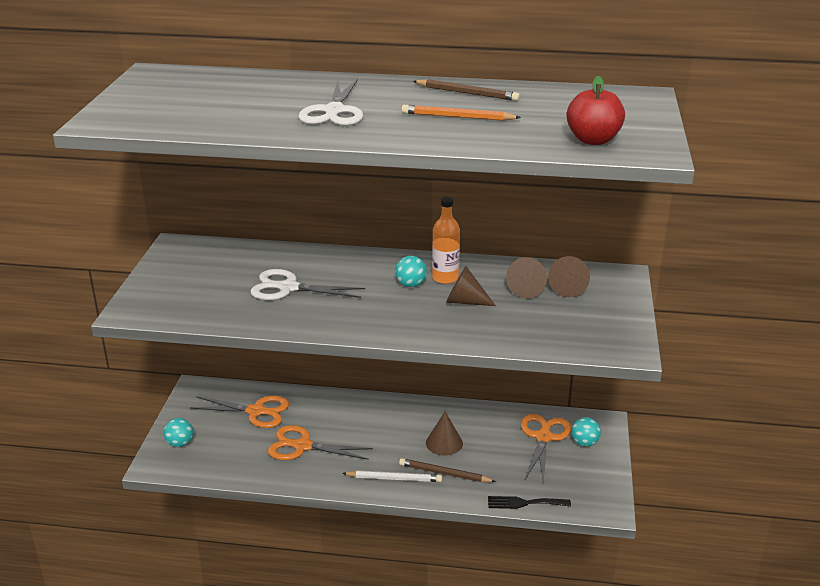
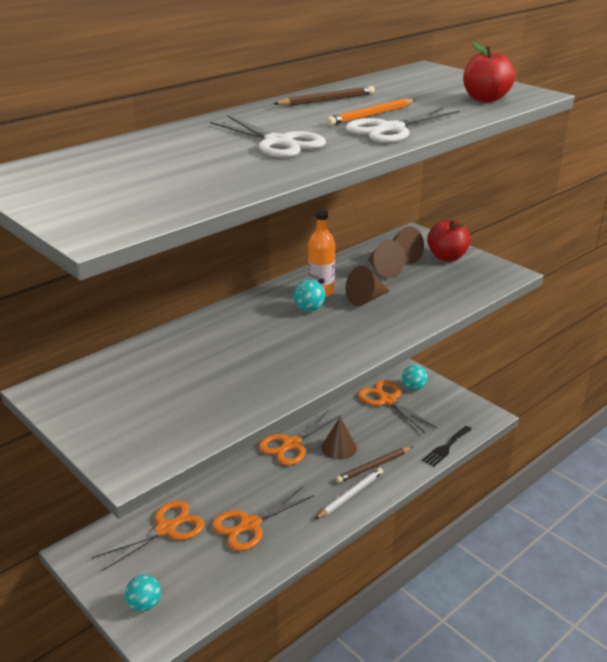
camera: 50 degrees left, 0 degrees up
(288, 288) = (227, 363): white scissors -> white scissors (390, 129)
(416, 417) = (291, 444): none -> orange scissors
(605, 308) = (447, 257): none -> red apple

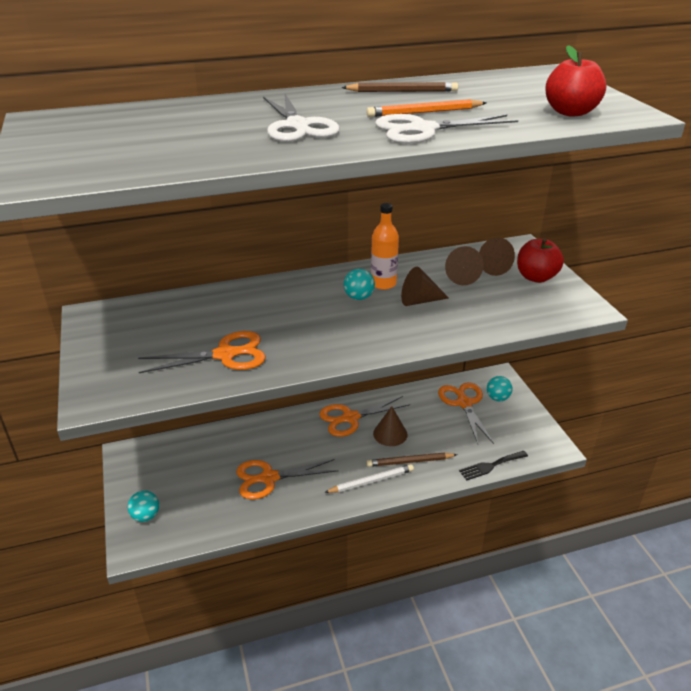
camera: 25 degrees right, 5 degrees up
(166, 529) = (202, 458): orange scissors -> orange scissors (225, 355)

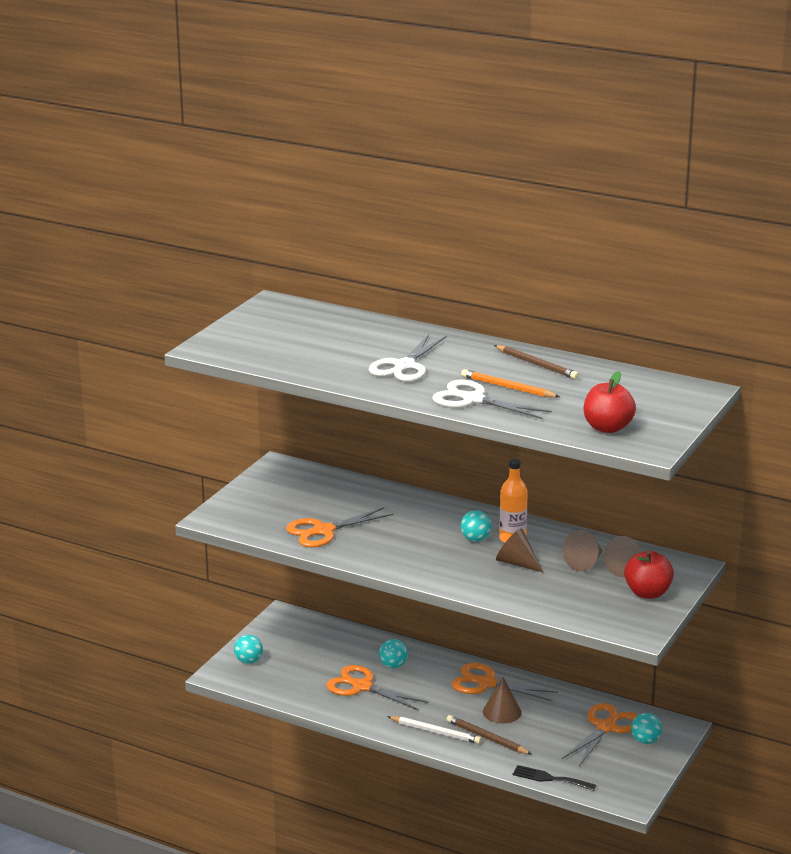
camera: 45 degrees right, 10 degrees down
(225, 355) = (323, 531): orange scissors -> orange scissors turned 120 degrees clockwise
(268, 445) = (393, 665): none -> turquoise ball

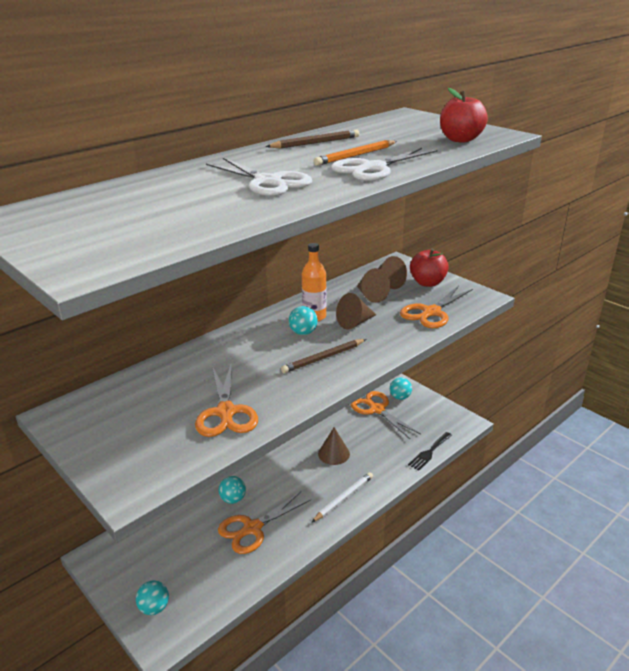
camera: 70 degrees left, 5 degrees up
(487, 683) = (291, 451): orange scissors -> orange scissors (431, 312)
(487, 738) = (364, 471): brown pencil -> brown pencil (323, 358)

